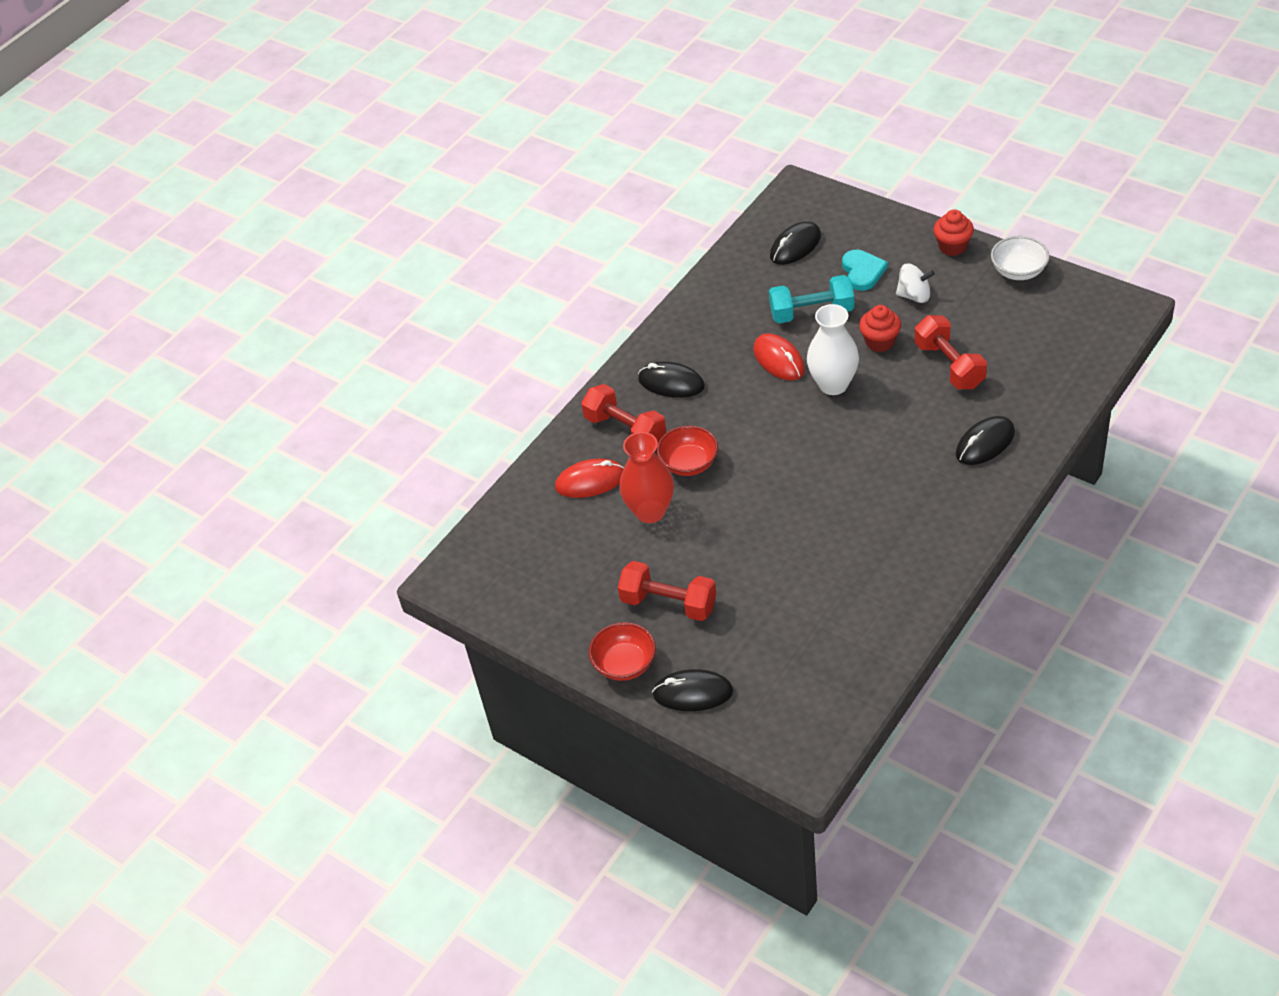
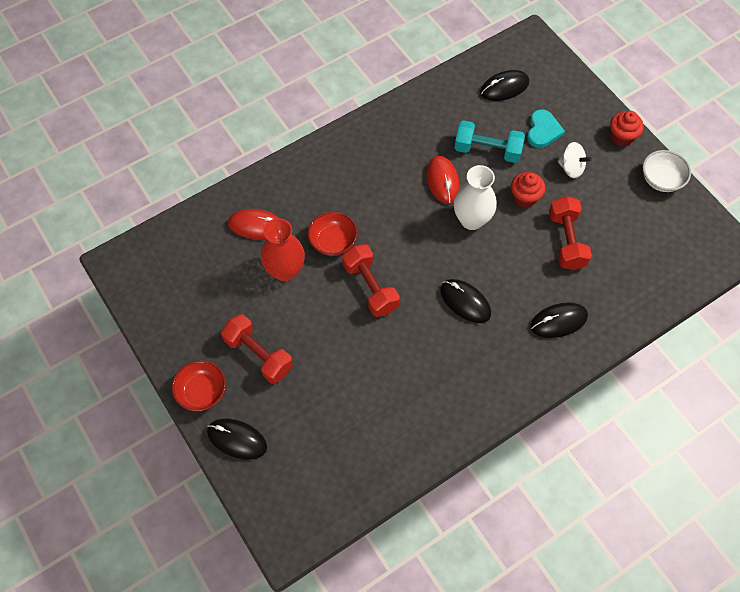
camera: 15 degrees right, 15 degrees up
(625, 430) = (302, 193): red dumbbell -> red dumbbell (370, 287)
(671, 383) = (355, 167): black mouse -> black mouse (465, 302)

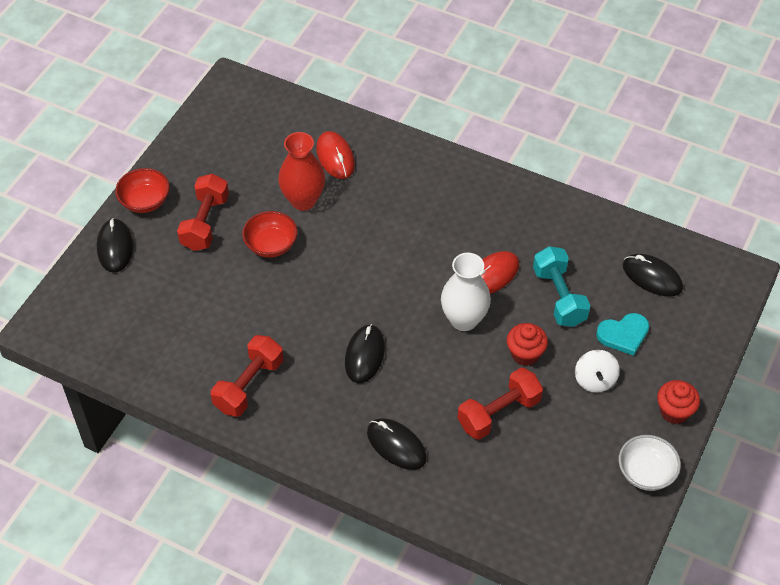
camera: 60 degrees right, 10 degrees down
(333, 242) = (359, 221): red bowl -> red bowl (271, 245)
(370, 287) = (329, 272): red dumbbell -> red dumbbell (249, 385)

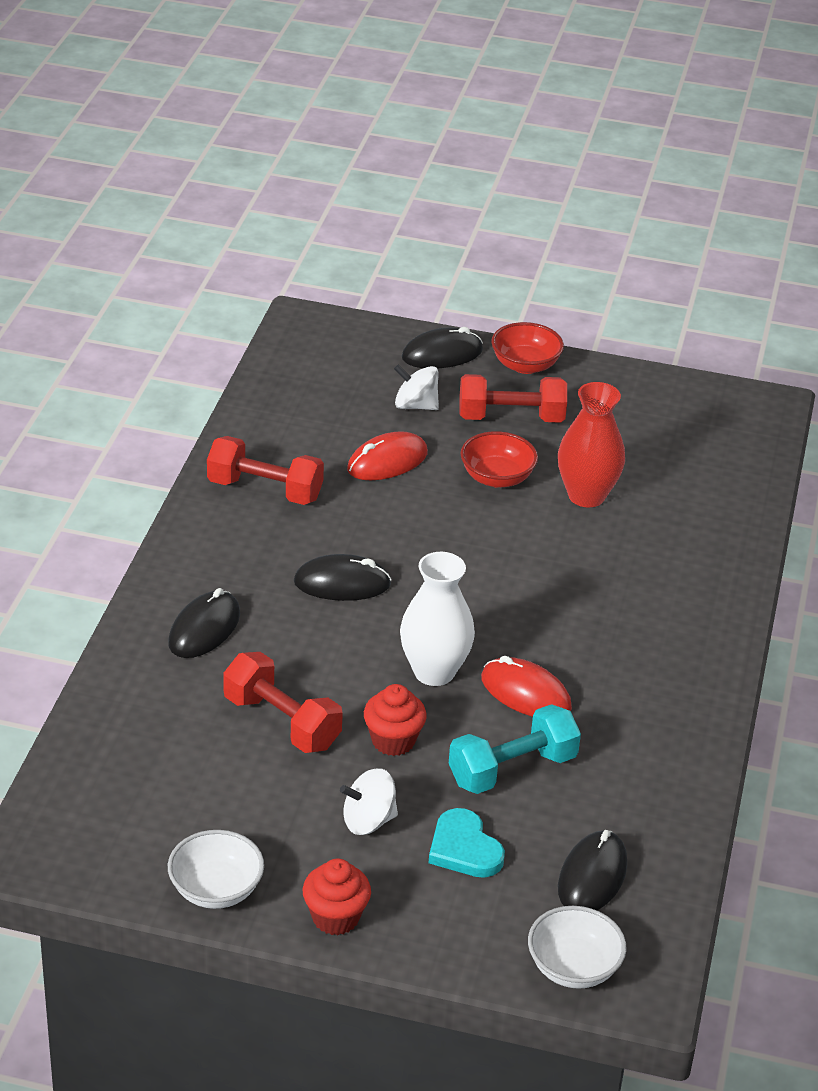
camera: 75 degrees right, 15 degrees down
(173, 275) = (415, 405): none -> white spinning top
(335, 157) = (679, 515): red mouse -> red mouse (387, 462)
(721, 302) = (573, 967): none -> white bowl

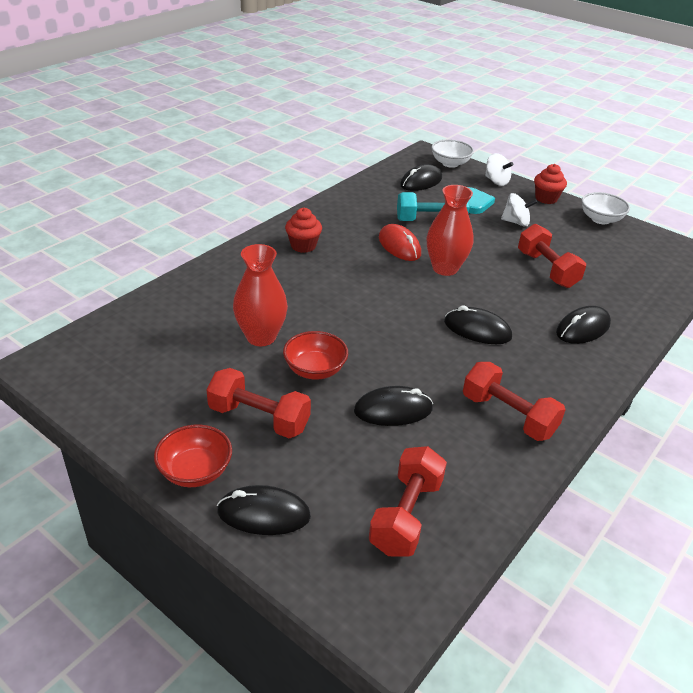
camera: 155 degrees left, 0 degrees up
(324, 383) = (406, 515): none -> red dumbbell
(387, 462) = (393, 410): red mouse -> black mouse
(393, 741) = (486, 246): red cupcake -> red cupcake (303, 246)
(415, 405) = (333, 458): white spinning top -> white spinning top (496, 181)
(434, 672) = (445, 268): white vase -> red vase

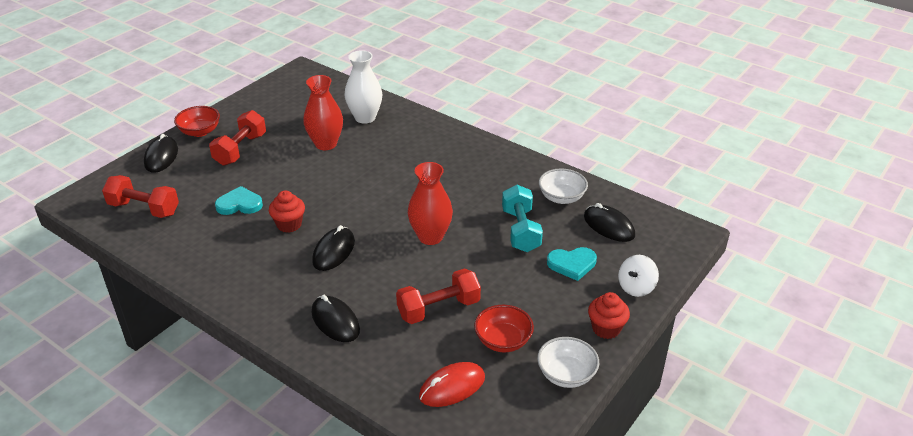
camera: 90 degrees right, 0 degrees up
(204, 304) = (365, 117): none -> white vase
(303, 246) = (455, 155): red cupcake -> red cupcake (289, 224)
(315, 370) = (287, 169): red bowl -> red bowl (503, 341)
(393, 410) = (239, 204): black mouse -> turquoise heart
(399, 246) = (466, 209): red mouse -> red mouse (452, 387)
(450, 163) = (669, 251): white bowl -> white bowl (561, 197)
(508, 416) = (224, 260): red dumbbell -> none
(516, 222) = (536, 295): white spinning top -> none

